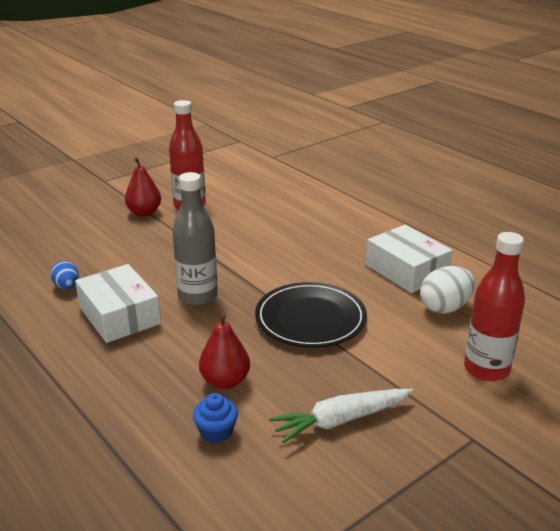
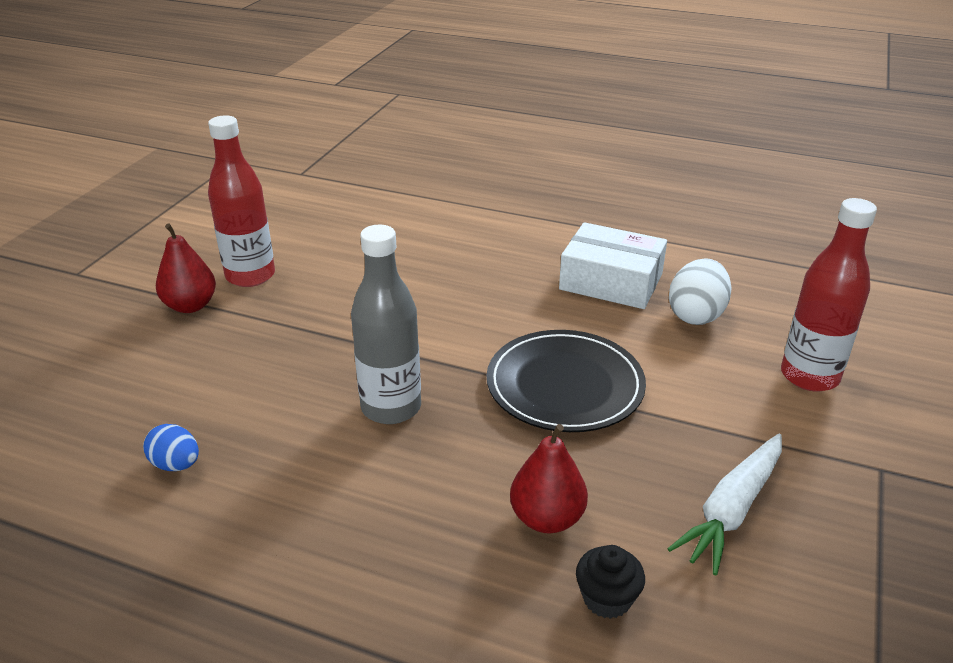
camera: 30 degrees left, 5 degrees up
(119, 315) = (305, 480): white box -> none
(216, 432) = (607, 598): blue cupcake -> black cupcake

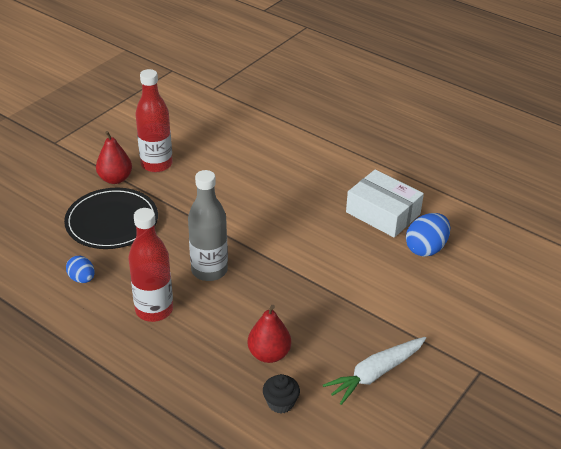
camera: 15 degrees right, 5 degrees up
(565, 385) = (317, 278): black plate -> black plate (112, 221)
(696, 315) = (426, 248): white egg -> blue egg
(809, 376) = (474, 305): red bottle -> red bottle (154, 310)

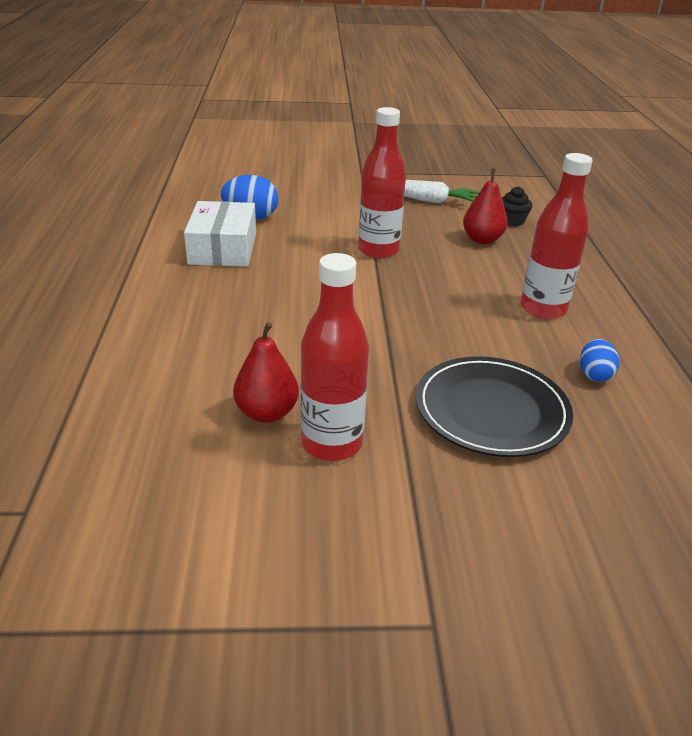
camera: 130 degrees left, 5 degrees down
(115, 179) = (416, 464): red pear -> red pear (267, 413)
(209, 270) = (448, 304): grey bottle -> none
(309, 283) = (378, 250): none -> red bottle

